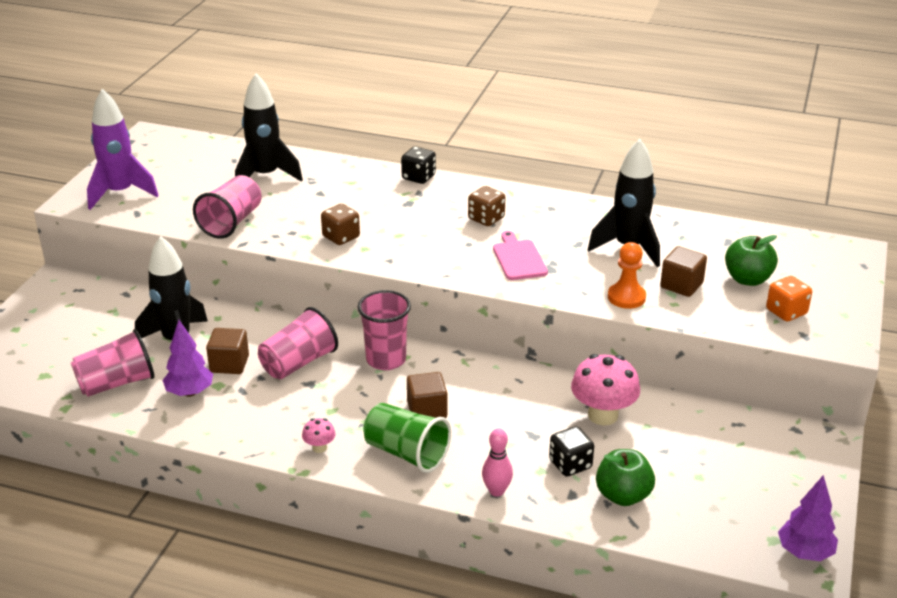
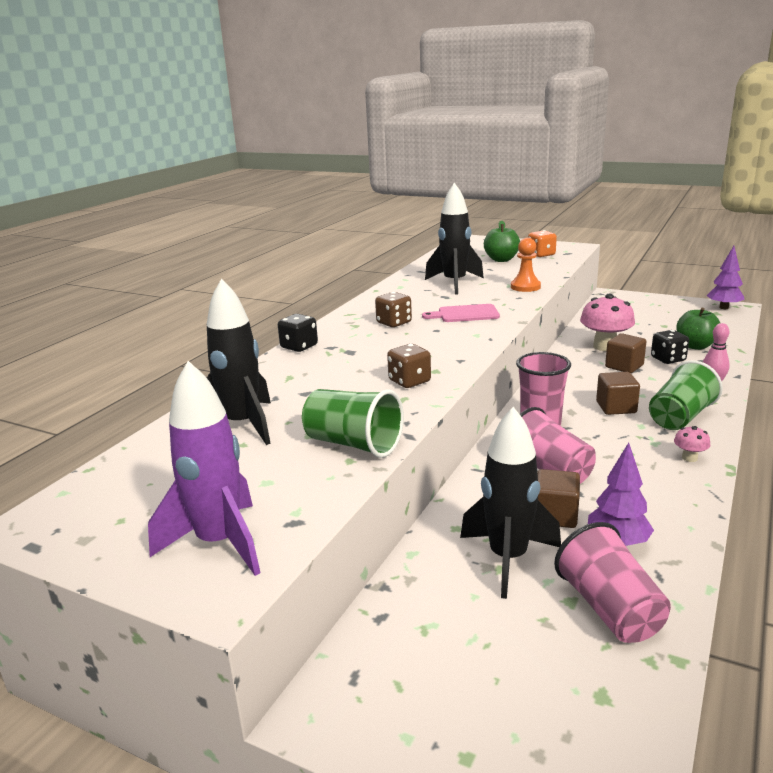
camera: 80 degrees left, 10 degrees down
(231, 222) = (353, 444): pink cup -> green cup
(681, 285) = (508, 273): brown cube -> brown cube (624, 366)

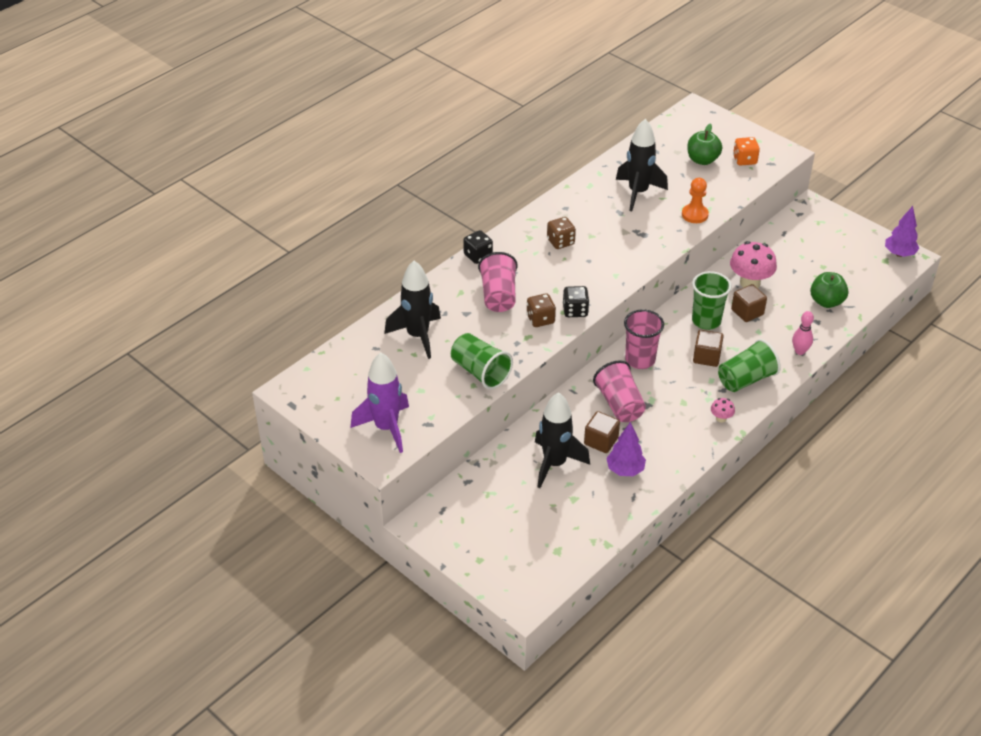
camera: 15 degrees right, 20 degrees up
(465, 314) = (622, 244): pink cutting board -> none
(587, 380) = (706, 321): none -> green cup
(610, 609) = (591, 509): pink cup -> pink cup (498, 295)
(668, 359) = (789, 312): black dice -> black dice (575, 311)

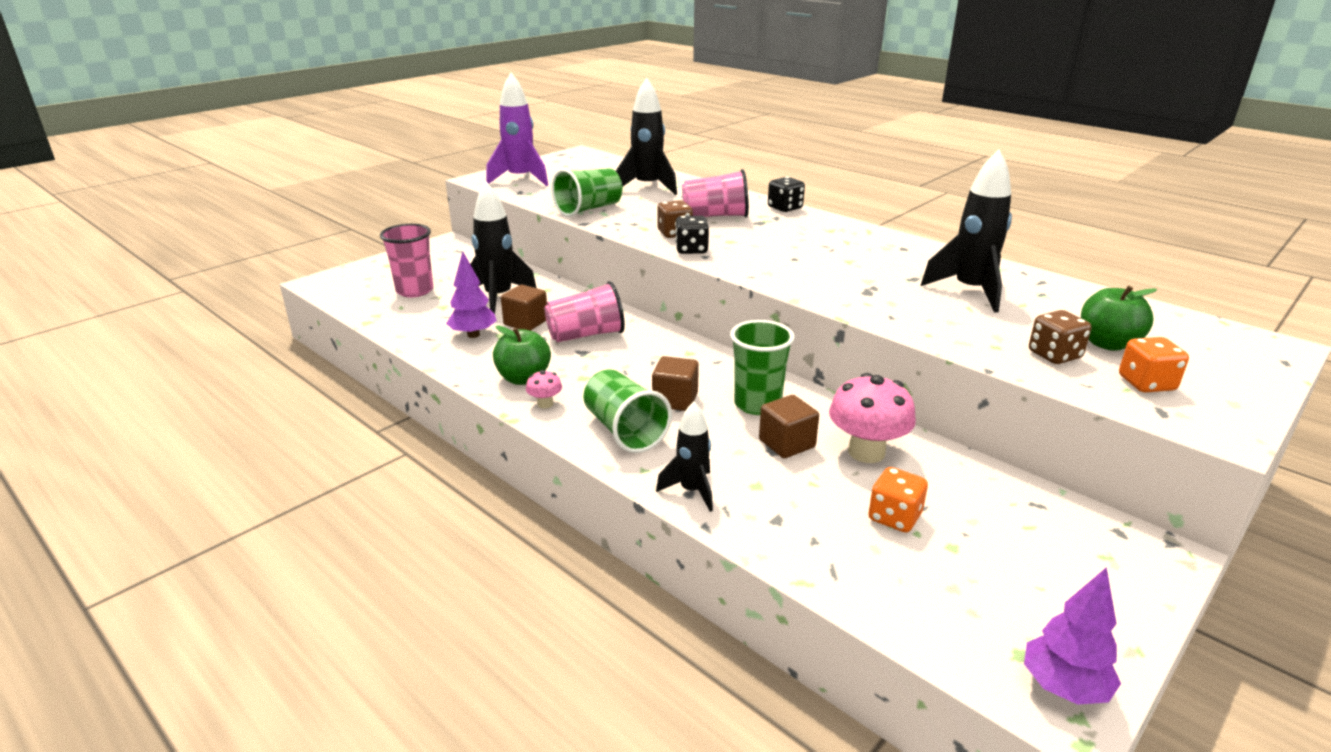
camera: 90 degrees right, 15 degrees down
(560, 242) = (827, 244): brown dice -> brown dice (1054, 355)
(640, 360) = (668, 351): pink cup -> pink cup (414, 291)
(694, 214) = (939, 330): orange pawn -> none
(800, 351) = (692, 491): pink bowling pin -> black rocket
(805, 281) = (894, 517): none -> orange dice
(826, 302) = (839, 539): green apple -> green apple (524, 378)

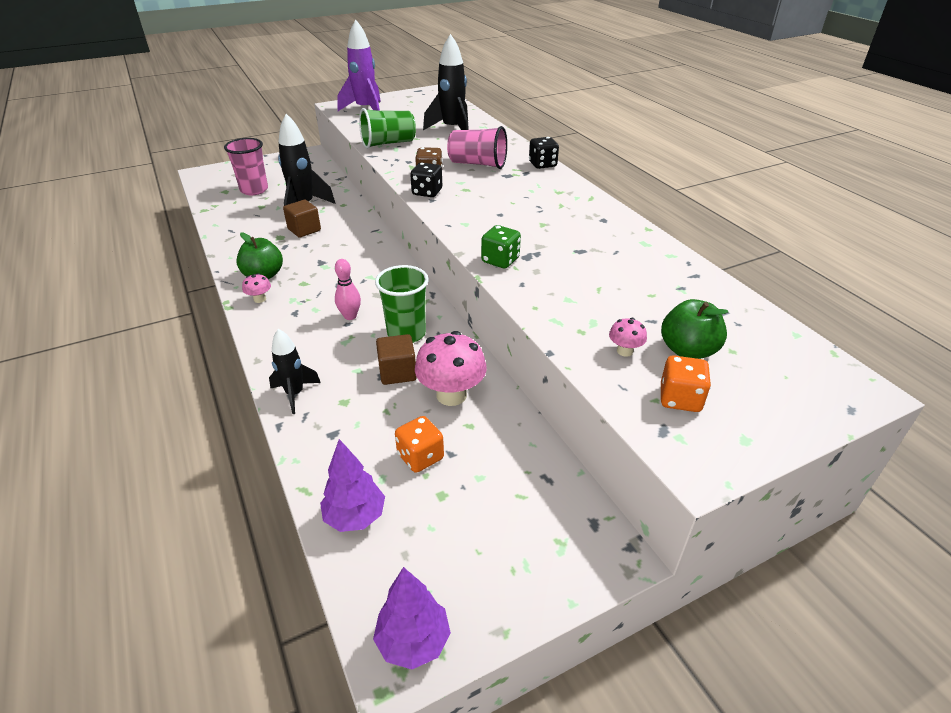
camera: 20 degrees right, 10 degrees up
(473, 335) = (261, 233): purple tree -> purple tree (355, 517)
(586, 335) = (336, 248): pink cup -> none
(624, 431) = (293, 333): green cup -> none
(675, 400) = (350, 316): brown cube -> pink bowling pin
(845, 300) = (500, 260): none -> green dice
(970, 291) = (617, 273): black rocket -> none
(1054, 355) = (624, 351): brown dice -> pink mushroom

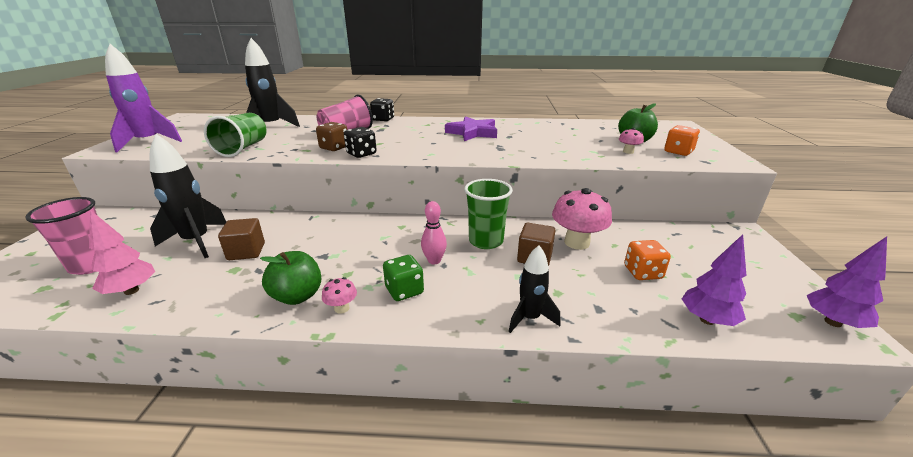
camera: 60 degrees left, 10 degrees down
(236, 217) = (131, 291): none -> pink tree
(500, 260) = (497, 155): green dice -> green dice (404, 290)
(563, 225) = (472, 132): none -> purple star

